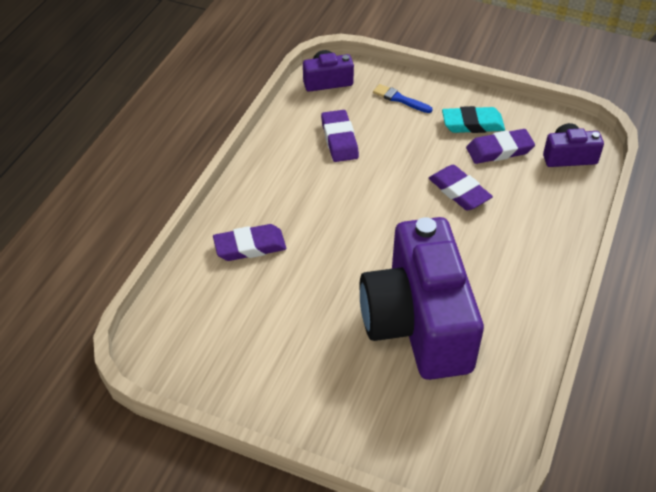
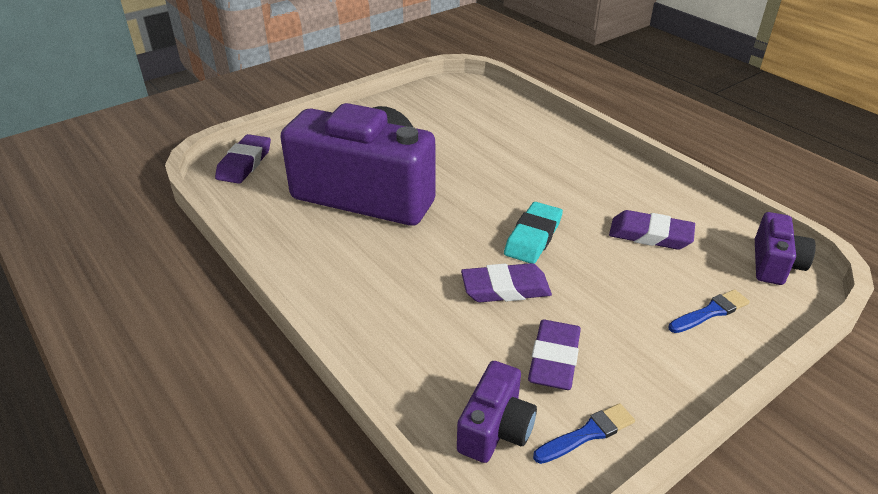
camera: 120 degrees right, 10 degrees down
(250, 246) = (529, 142): purple eraser -> purple eraser (244, 163)
(472, 124) = (623, 359): turquoise eraser -> turquoise eraser (533, 237)
(537, 124) = (587, 433): none -> blue brush

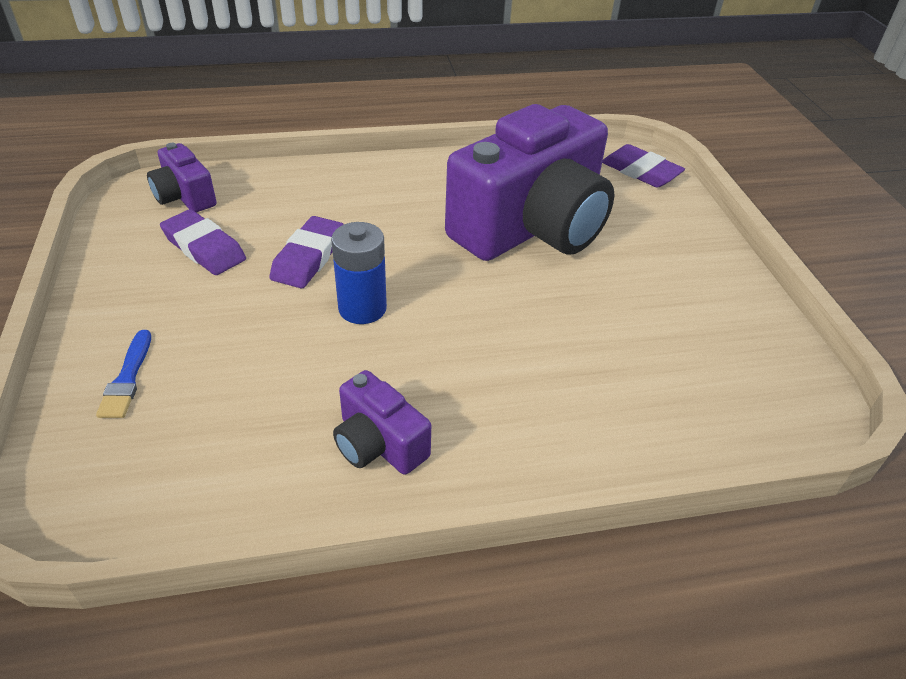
camera: 115 degrees right, 5 degrees up
(533, 237) = (362, 308): turquoise eraser -> blue battery
(587, 433) = (128, 232): blue brush -> none
(650, 235) = (275, 409): purple eraser -> none
(775, 264) = (109, 501): purple camera -> purple camera (379, 444)

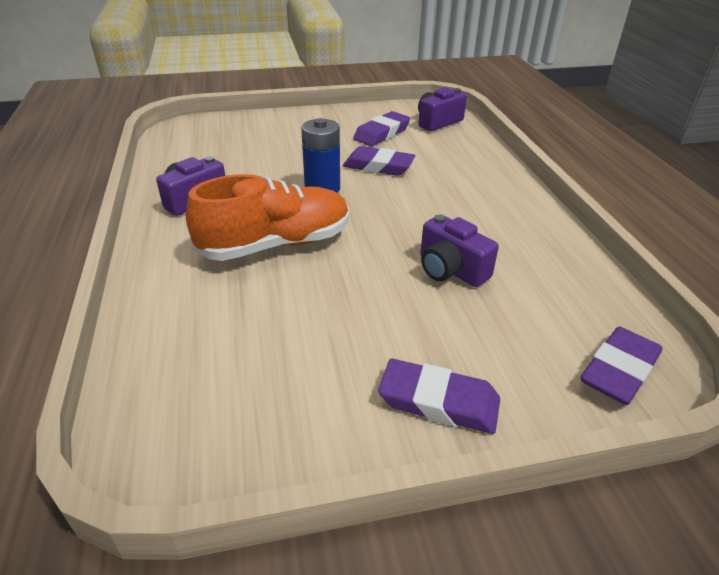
camera: 90 degrees right, 5 degrees down
(127, 379) = (263, 128): blue brush -> none
(496, 347) = (276, 244): none -> orange shoe
(532, 227) = (450, 270): purple camera -> purple camera, size x0.44
(697, 252) = (438, 401): none -> purple eraser

